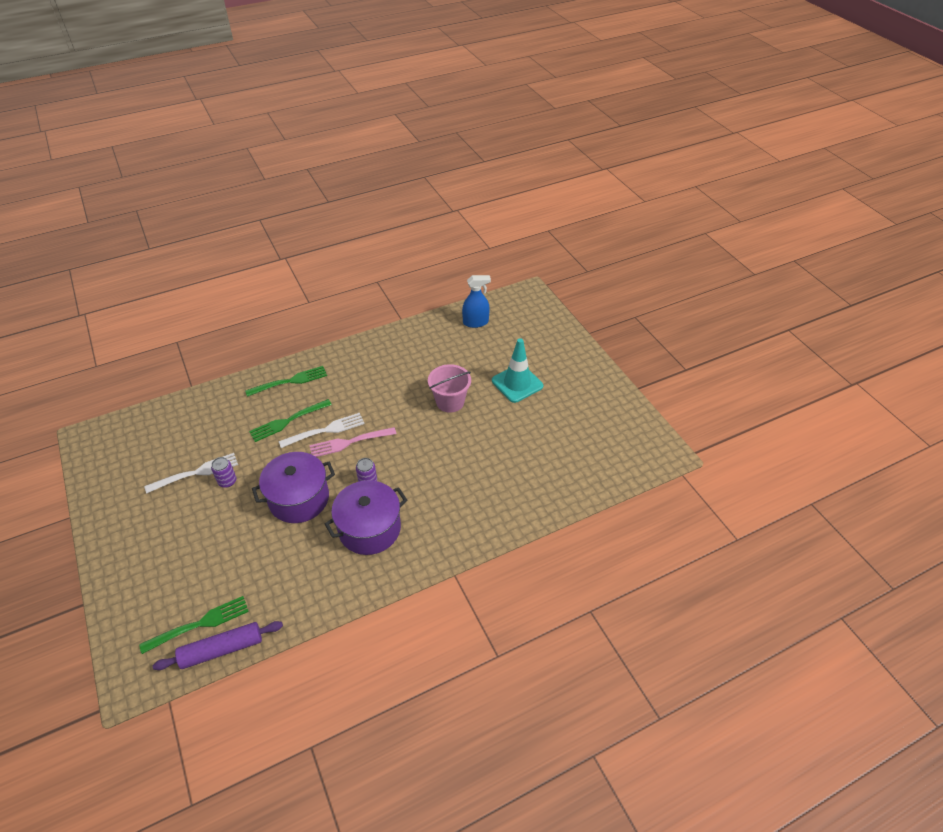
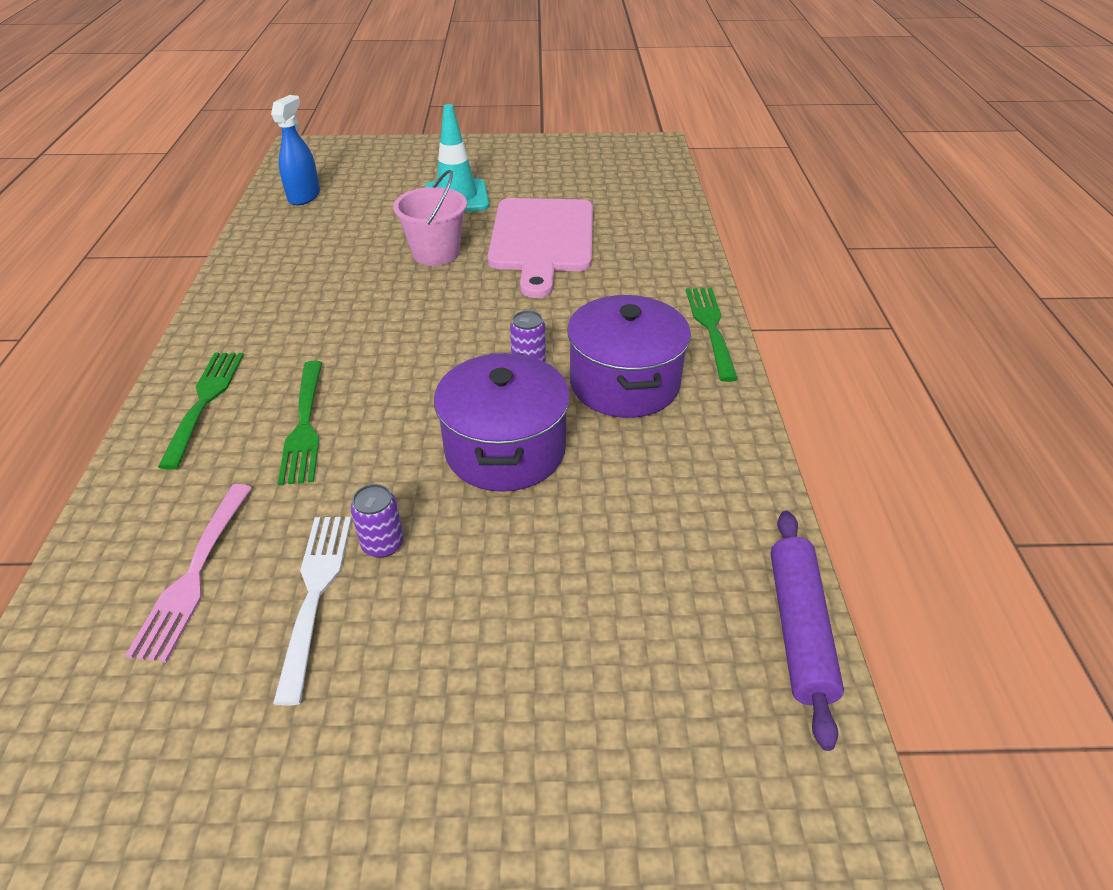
camera: 65 degrees left, 5 degrees down
(199, 624) = (727, 658): green fork -> green fork (711, 329)
(325, 431) = (373, 385): white fork -> none
(350, 442) = (426, 363): pink fork -> pink fork (195, 573)
(492, 441) = (542, 240): none -> pink cutting board

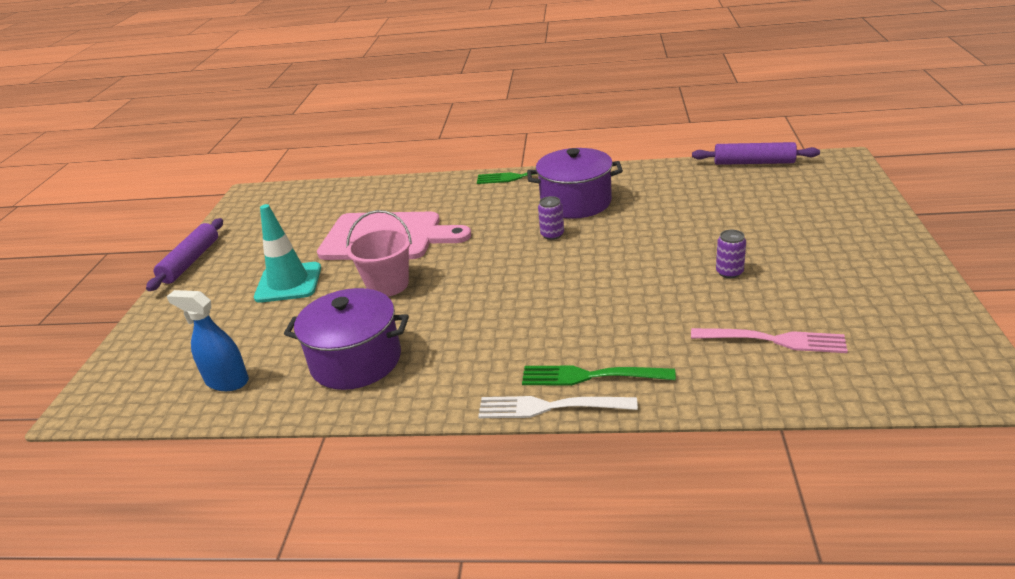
camera: 80 degrees left, 10 degrees down
(304, 424) = (618, 319): green fork -> none
(315, 595) = (776, 290): white fork -> white fork (551, 407)
(505, 449) = (640, 238): purple pot -> purple pot (356, 361)
(511, 142) = (190, 261): none -> purple rolling pin

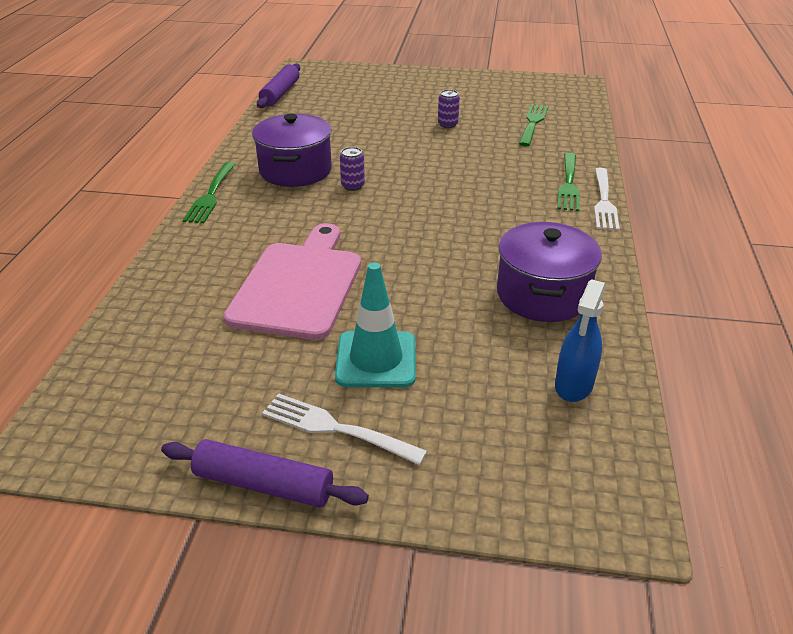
camera: 90 degrees left, 5 degrees up
(224, 278) = (338, 429): none -> white fork
(388, 285) = (409, 280): pink bucket -> none
(772, 340) = (533, 123): pink fork -> green fork

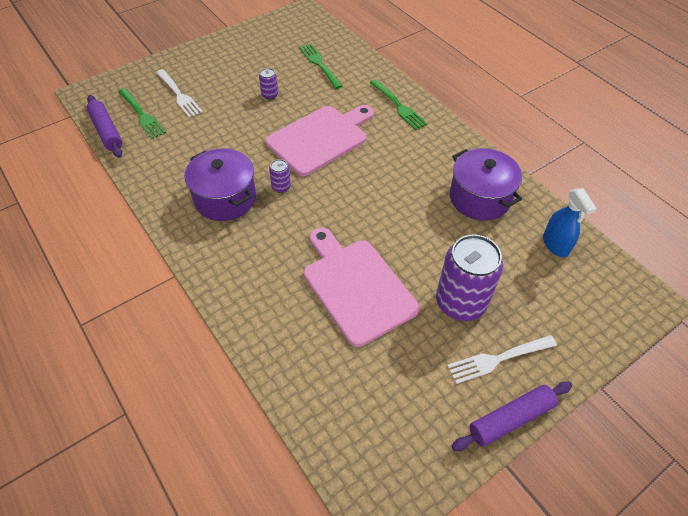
camera: 45 degrees left, 15 degrees up
(211, 194) = (196, 258): green fork -> green fork (141, 114)
(376, 359) = (460, 302): turquoise traffic cone -> purple can
(445, 171) = (320, 138): none -> pink cutting board
(603, 201) = (430, 108): white fork -> white fork (178, 94)

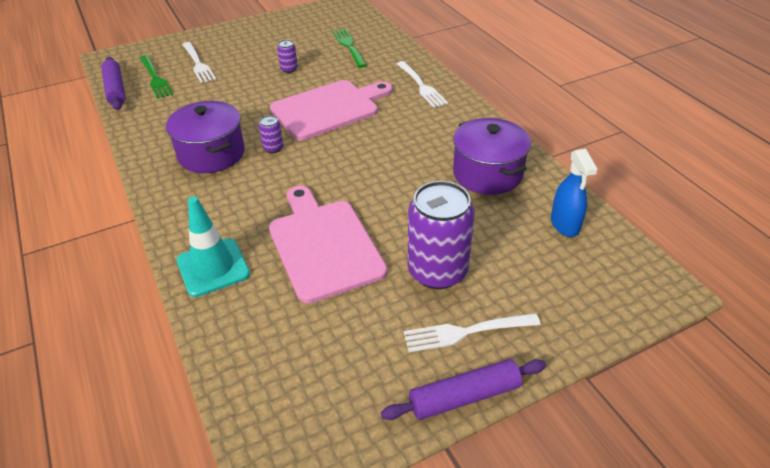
camera: 10 degrees right, 10 degrees down
(265, 320) = (213, 267): none -> turquoise traffic cone
(398, 106) = (421, 85): green fork -> white fork

